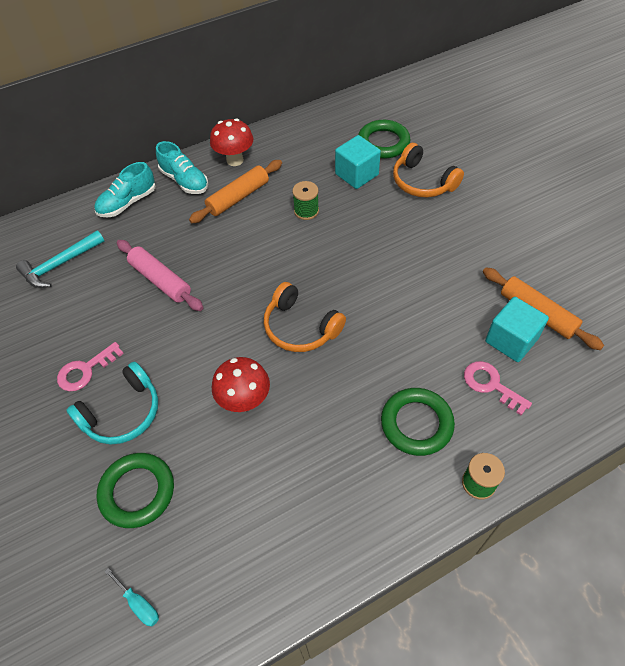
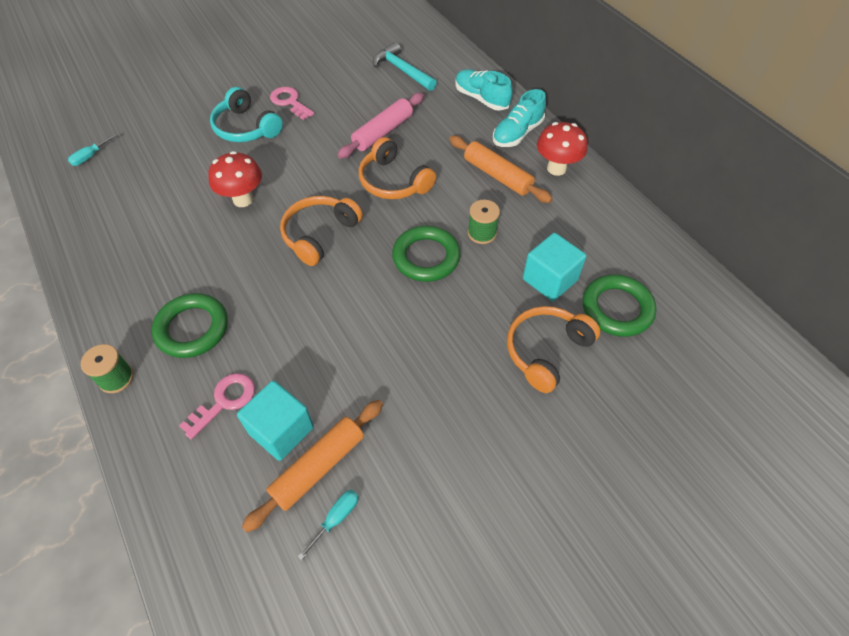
camera: 85 degrees right, 0 degrees up
(137, 492) = (175, 145): green ring -> green ring (426, 257)
(235, 271) = (393, 181): none -> orange headphones
(573, 300) = (336, 518): none -> turquoise screwdriver

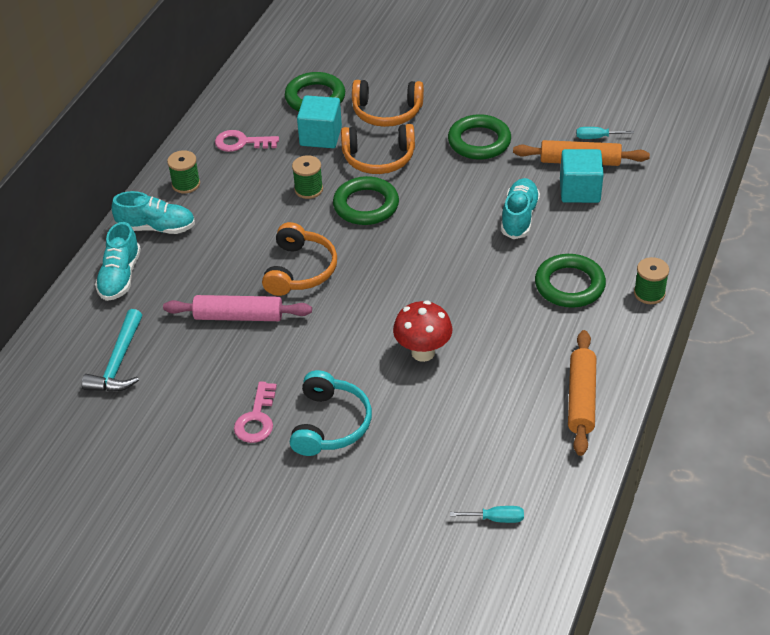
camera: 125 degrees left, 10 degrees down
(224, 401) = (595, 228): pink key -> pink key (241, 142)
(301, 352) = (519, 217): none -> turquoise shoe
(319, 234) = (408, 277): orange headphones -> orange headphones (379, 158)
(432, 398) = (479, 141): none -> green ring
(497, 175) = (229, 213): orange rolling pin -> orange rolling pin (581, 399)
(556, 168) = (186, 184): red mushroom -> green spool

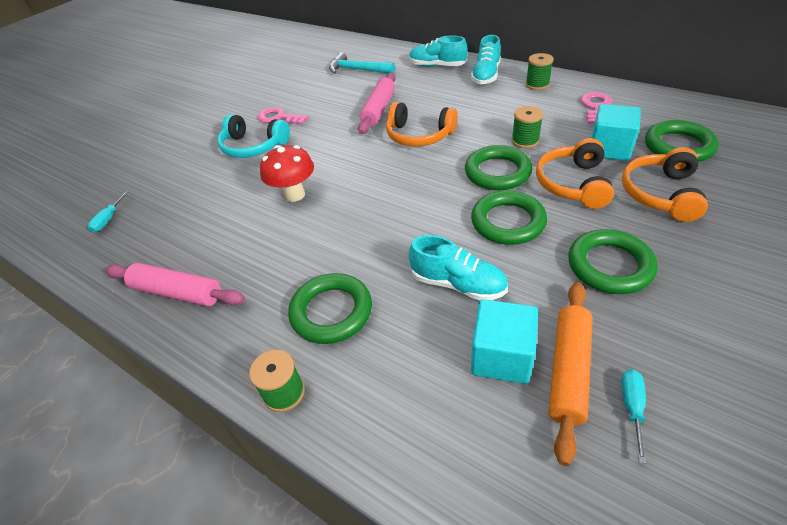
camera: 105 degrees right, 0 degrees up
(439, 195) = (508, 222): none -> green ring
(581, 399) = (177, 292): orange rolling pin -> pink rolling pin

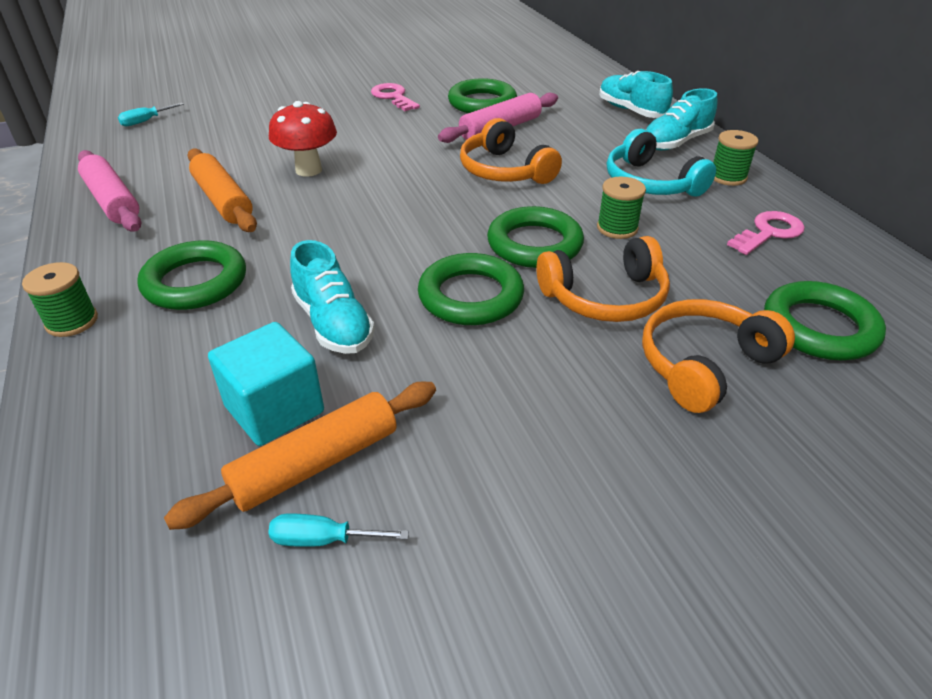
camera: 30 degrees right, 5 degrees down
(253, 147) = (334, 113): turquoise headphones -> turquoise headphones (650, 183)
(265, 246) = (223, 200): none -> orange rolling pin
(357, 70) = (535, 82): turquoise hammer -> none
(573, 184) = (605, 297): orange headphones -> orange headphones turned 150 degrees counterclockwise
(609, 149) = (713, 284): turquoise cube -> none
(609, 266) = (516, 399): green ring -> green ring (482, 103)
(632, 407) = (323, 539): turquoise screwdriver -> turquoise screwdriver turned 135 degrees counterclockwise

